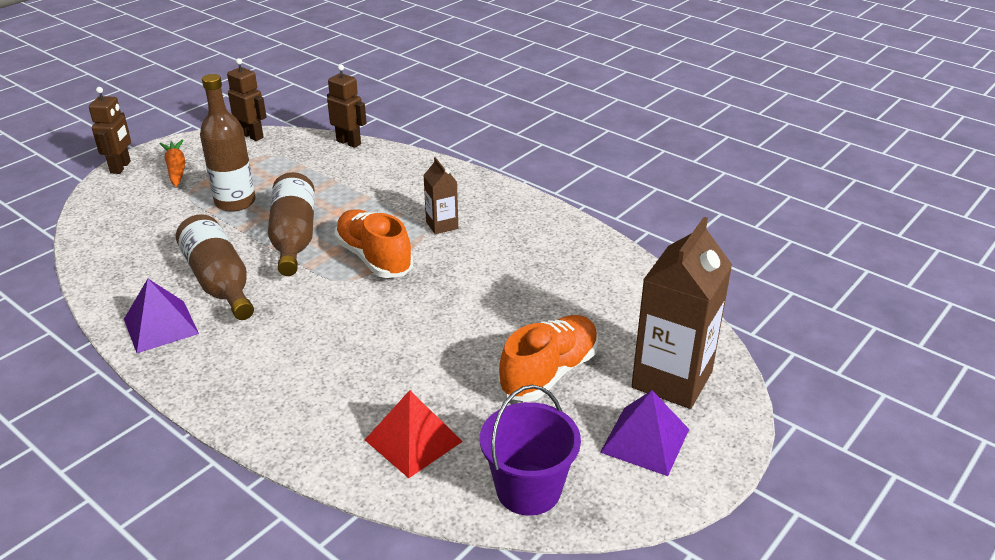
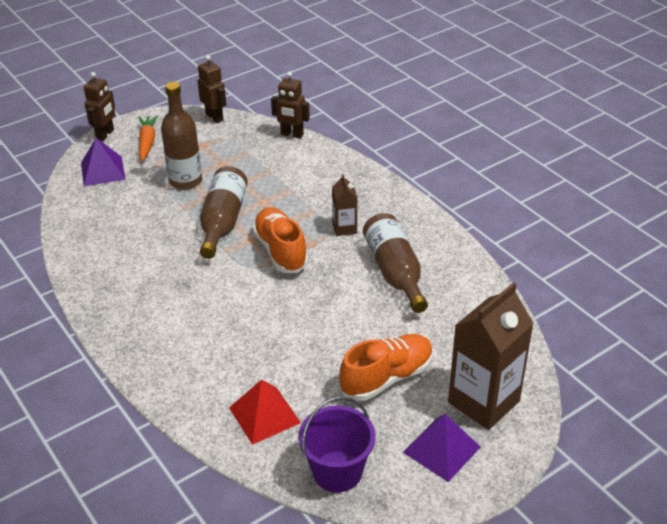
camera: 15 degrees right, 5 degrees up
(161, 326) = (105, 285): purple pyramid -> purple pyramid (103, 171)
(219, 282) = (156, 253): brown bottle -> brown bottle (395, 272)
(349, 142) = (292, 134): brown robot -> brown robot turned 150 degrees clockwise

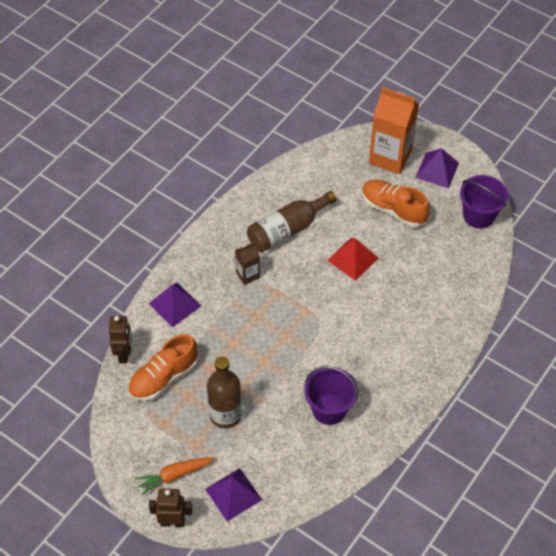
camera: 110 degrees left, 15 degrees up
(142, 249) = (329, 409): none -> purple bucket
(214, 117) = (112, 432): brown robot -> none
(223, 221) = (271, 363): brown bottle -> none
(264, 415) = (456, 266): red pyramid -> red pyramid (353, 259)
(280, 251) = (292, 309): orange shoe -> orange shoe (163, 377)
(332, 172) = (174, 304): none -> purple pyramid
(483, 402) = (390, 157): brown carton -> orange carton

